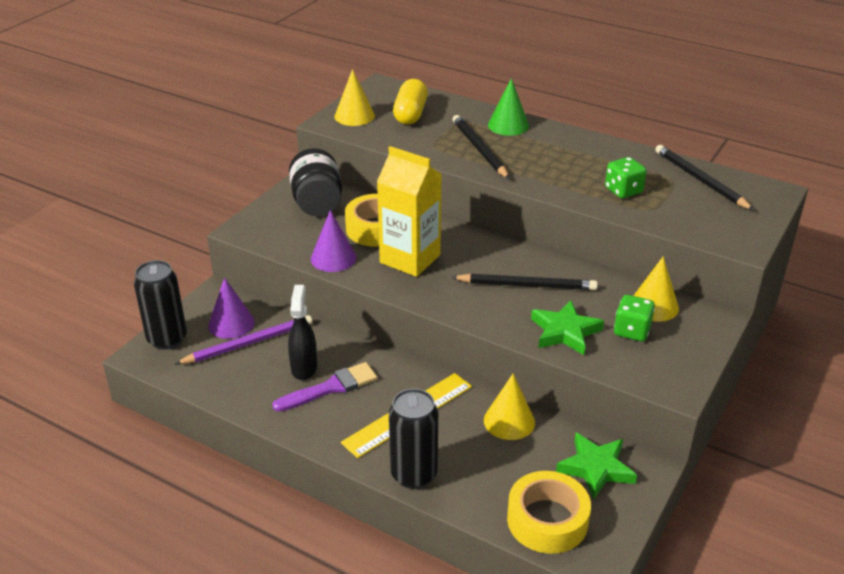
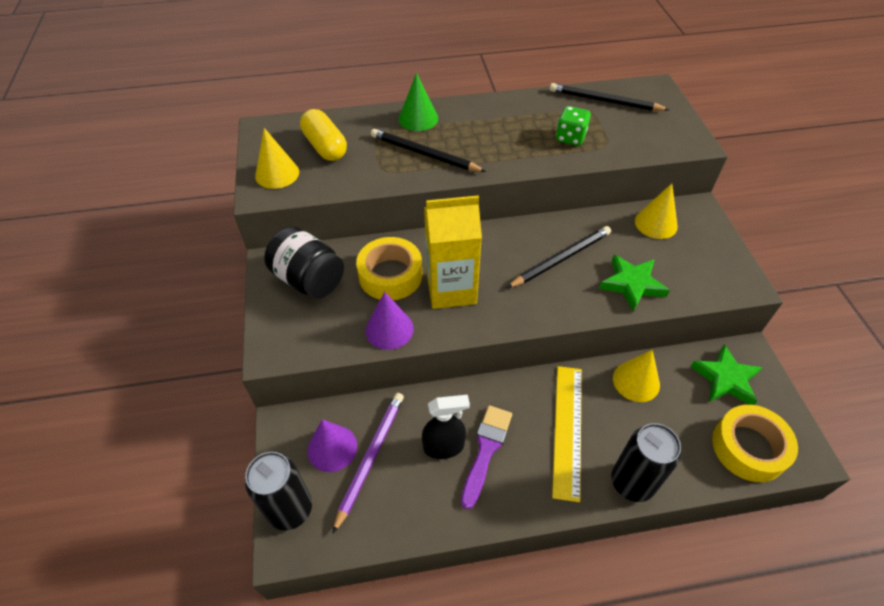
camera: 40 degrees left, 15 degrees up
(304, 368) = (444, 447): black spray bottle -> black spray bottle turned 120 degrees clockwise
(632, 331) = (668, 254): green dice -> none

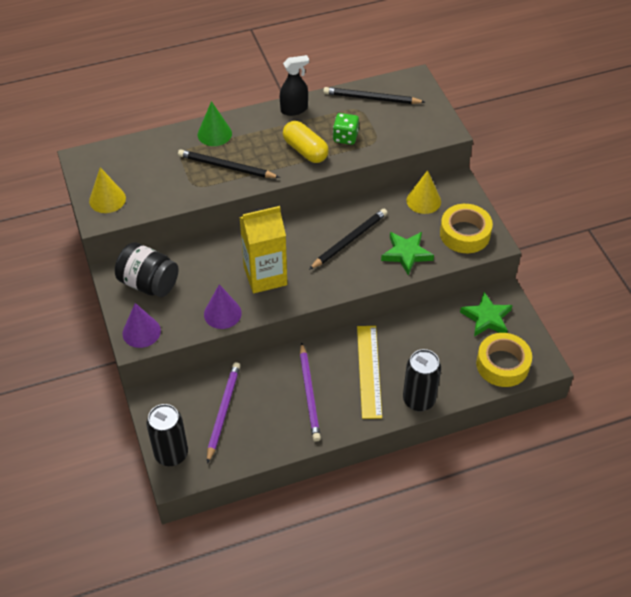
camera: 10 degrees left, 0 degrees up
(325, 146) = (141, 170): yellow capsule -> yellow capsule (305, 150)
(332, 448) = (192, 409): purple cone -> purple cone (141, 332)
(390, 275) = (214, 271): yellow tape -> yellow tape (465, 234)
(444, 447) = (277, 396): black spray bottle -> black spray bottle (294, 109)
(486, 450) = (309, 394): purple brush -> purple pencil
(636, 381) = (418, 329): yellow cone -> none

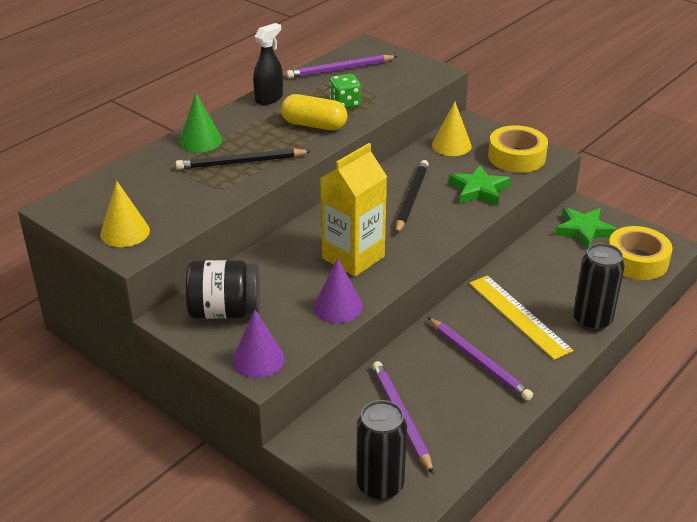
camera: 30 degrees left, 15 degrees down
(371, 98) = (340, 69): black pencil -> purple pencil

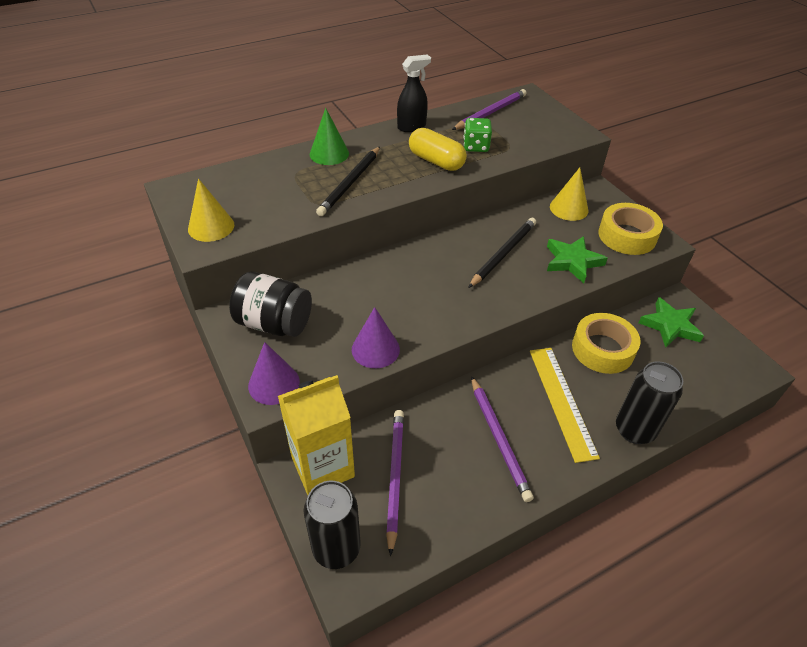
camera: 20 degrees right, 10 degrees up
(241, 162) = (350, 183): black pencil -> black pencil turned 75 degrees counterclockwise
(340, 69) = (490, 112): purple pencil -> purple pencil turned 135 degrees clockwise
(353, 257) = (417, 301): yellow carton -> yellow carton (322, 466)
(637, 261) = (712, 375): yellow tape -> yellow tape (602, 349)

